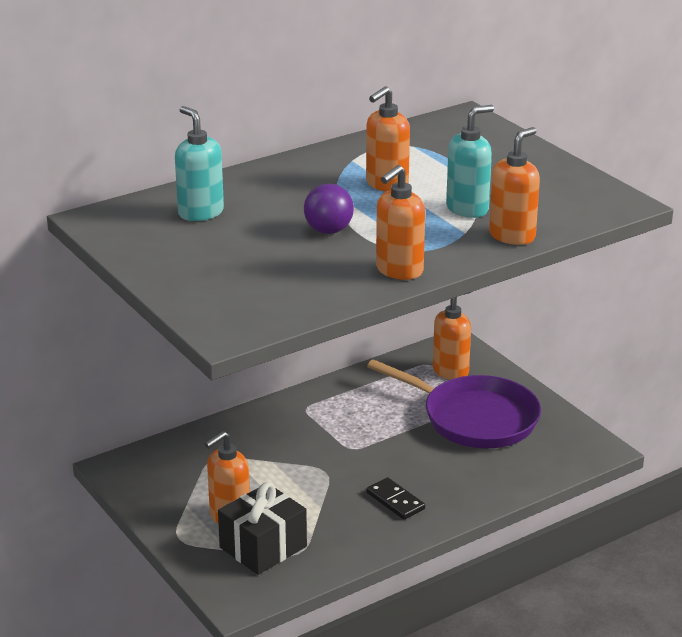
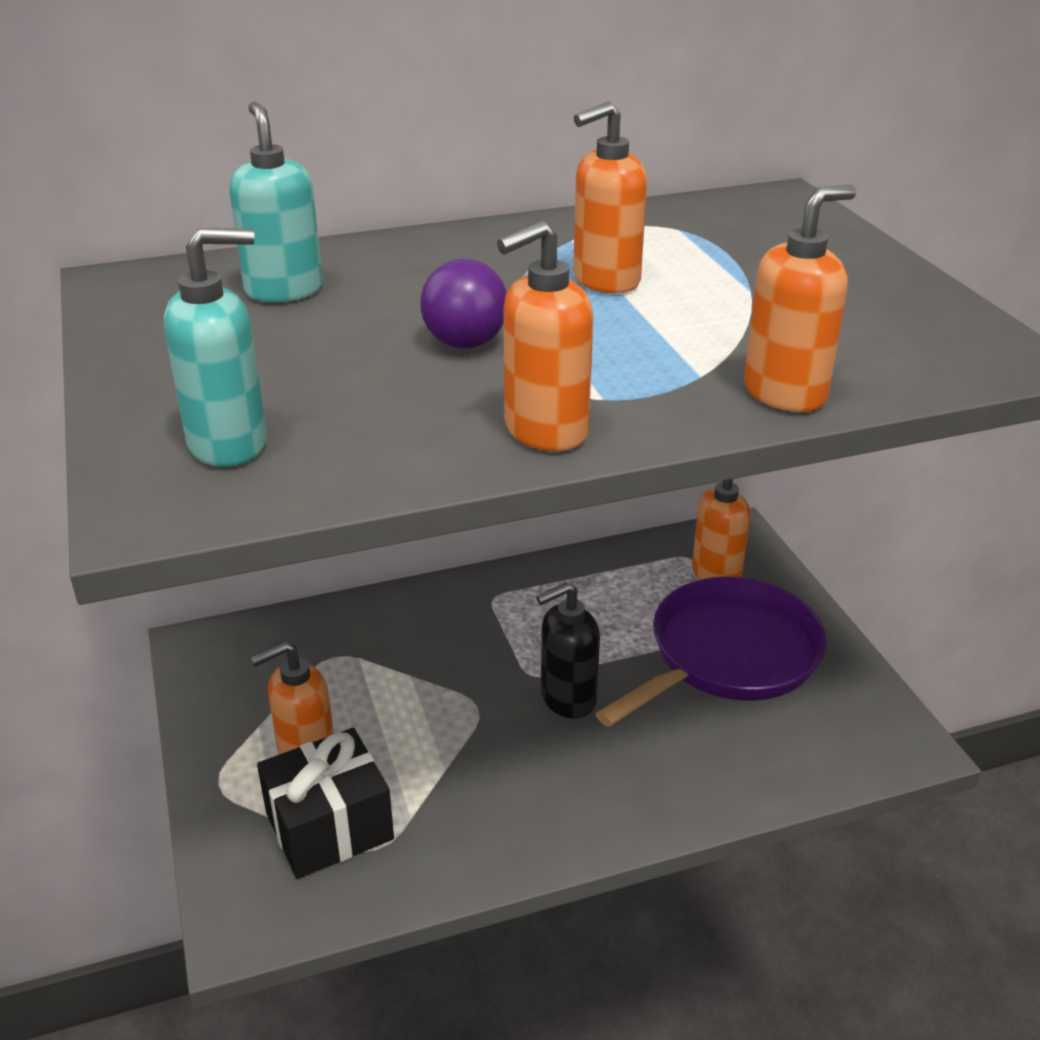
camera: 15 degrees right, 5 degrees up
(381, 458) = (567, 699): none -> black soap dispenser
(395, 501) = (560, 781): black domino -> none
(467, 209) = (723, 335): turquoise soap dispenser -> turquoise soap dispenser (229, 444)
(474, 418) = (728, 656): purple pan -> purple pan turned 90 degrees counterclockwise

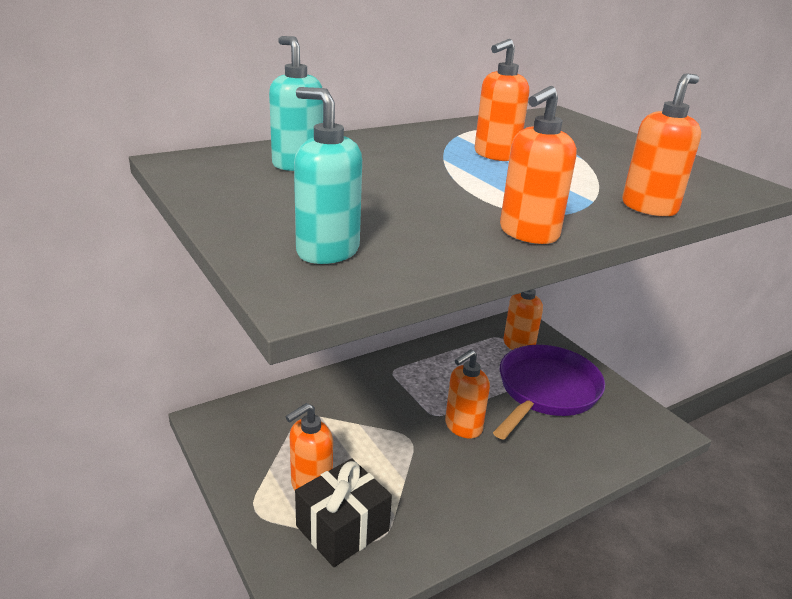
camera: 15 degrees left, 5 degrees down
(229, 444) = (327, 251): turquoise soap dispenser -> turquoise soap dispenser turned 105 degrees counterclockwise
(465, 343) = (438, 189): purple ball -> none
(567, 699) = (463, 427): black soap dispenser -> orange soap dispenser

